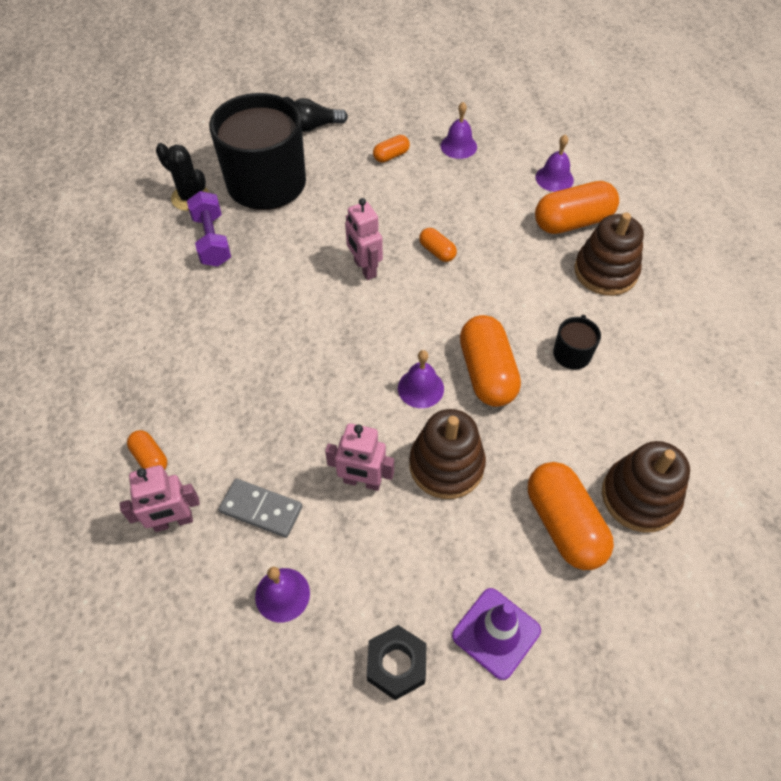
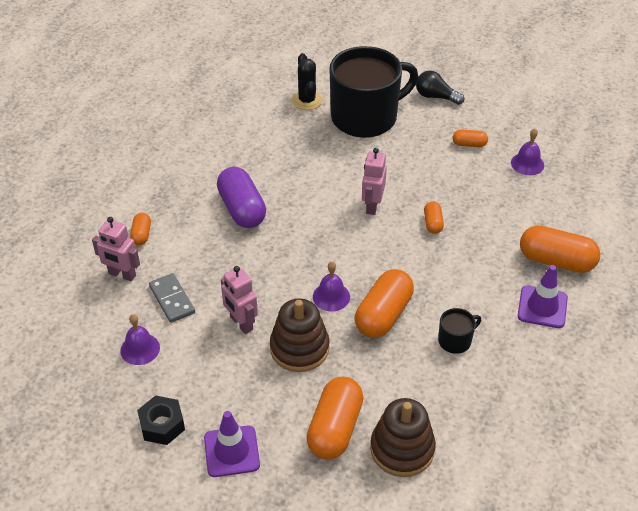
camera: 40 degrees right, 10 degrees down
(212, 240) = (294, 134): purple dumbbell -> none
(237, 355) = (242, 209): none -> purple capsule
(554, 178) = (577, 225): purple bell -> none
(605, 272) = (542, 307): brown stacking toy -> purple traffic cone

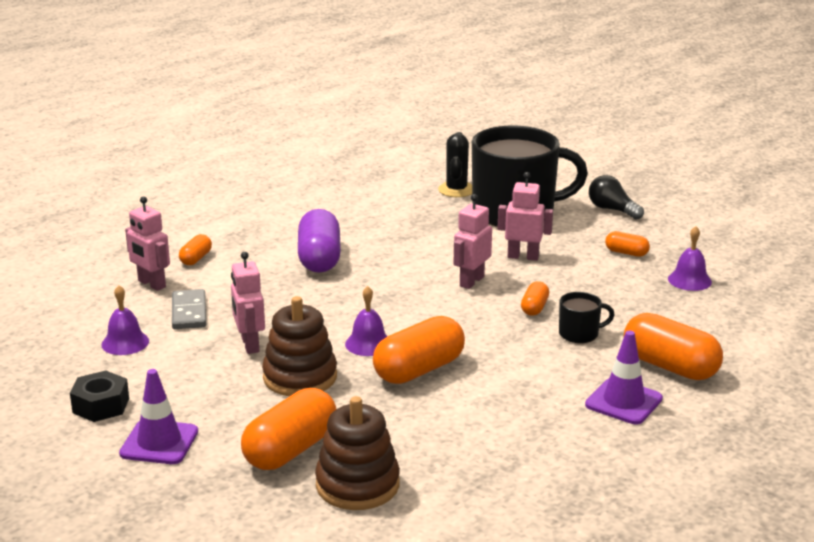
camera: 20 degrees right, 20 degrees down
(396, 167) = (523, 257): none -> pink robot
(455, 340) = (491, 408): black mug -> black mug (579, 334)

